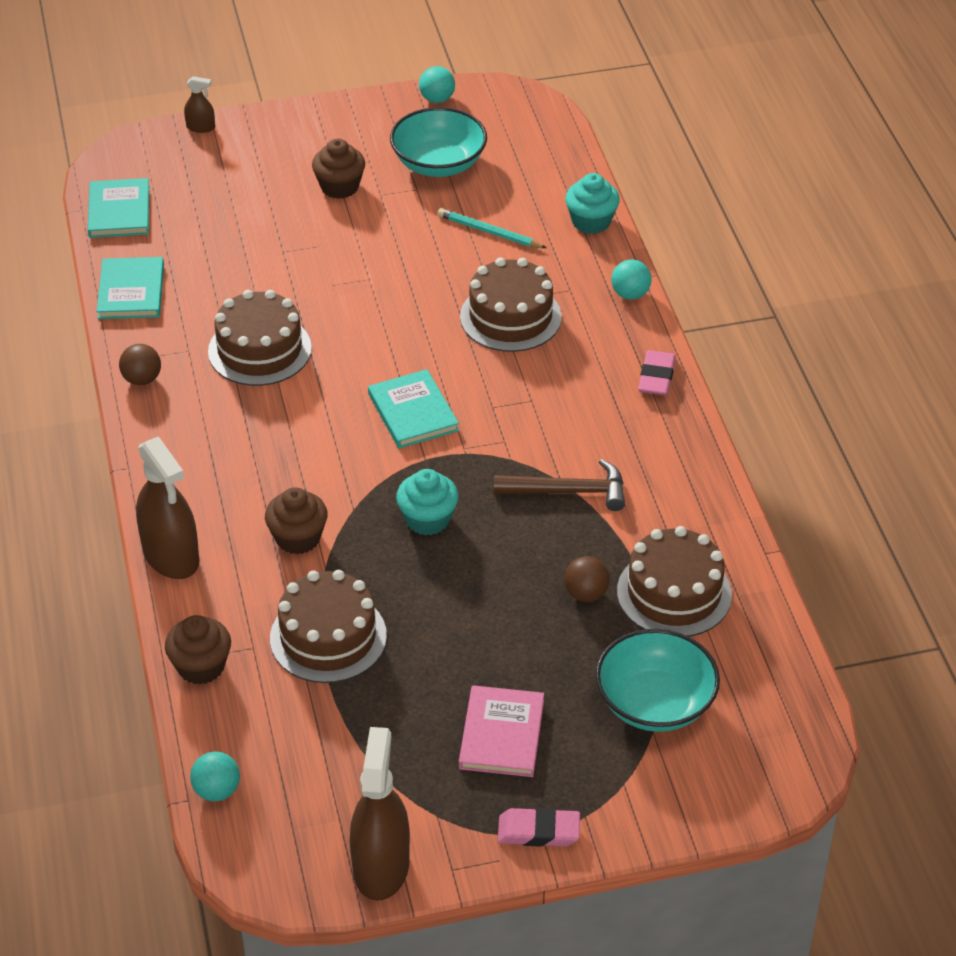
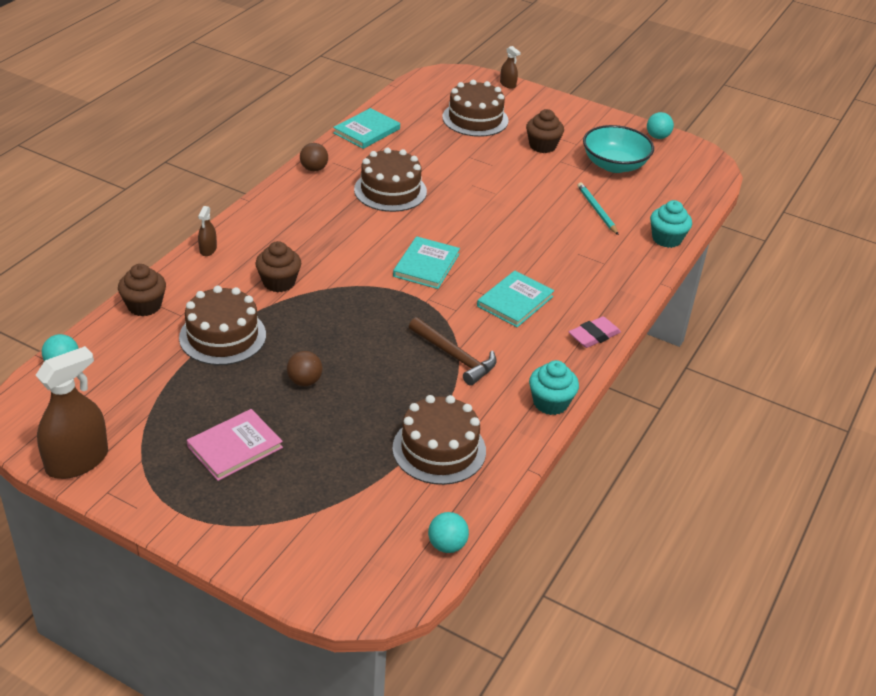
camera: 40 degrees right, 5 degrees down
(119, 211) = (413, 96): turquoise book -> turquoise book (515, 301)
(171, 556) = (208, 249): brown spray bottle -> brown spray bottle, size x0.46
(427, 519) = (357, 318): turquoise cupcake -> turquoise cupcake (550, 403)
(510, 317) = (549, 255): brown cake -> brown cake (475, 119)
(538, 831) = (178, 510): pink eraser -> none
(586, 594) = (387, 413): brown ball -> brown ball (304, 381)
(630, 294) = (638, 286): turquoise ball -> turquoise ball (447, 545)
(655, 703) = (341, 497): turquoise bowl -> none

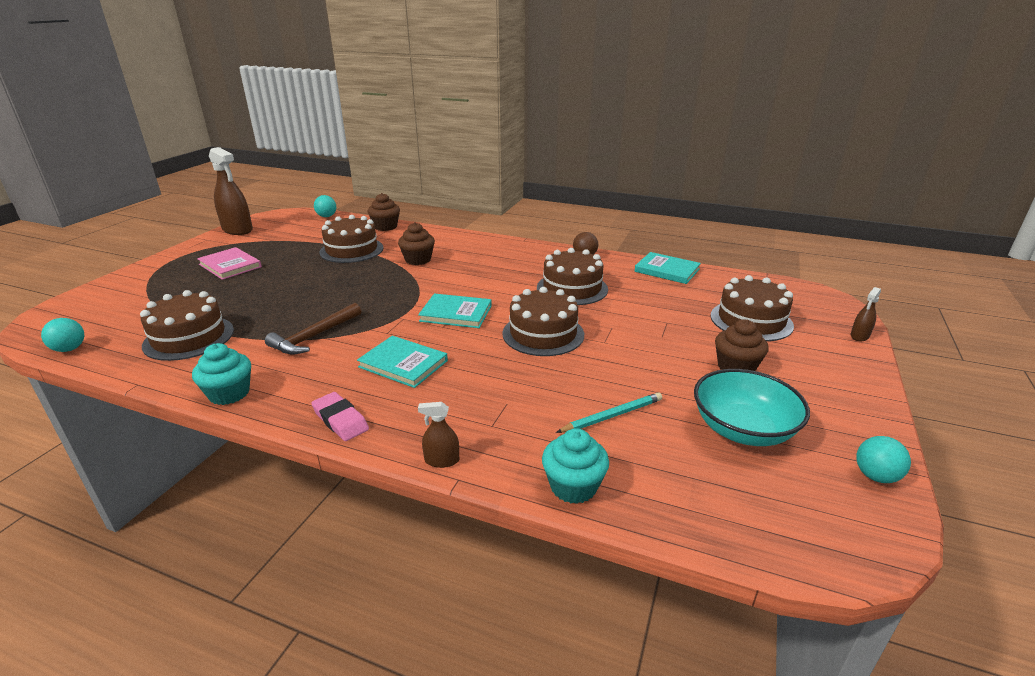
camera: 85 degrees right, 10 degrees down
(208, 249) = (454, 235): brown spray bottle -> brown spray bottle (442, 460)
(304, 381) = (294, 279): brown ball -> none
(476, 221) = (543, 334): none -> brown cake

